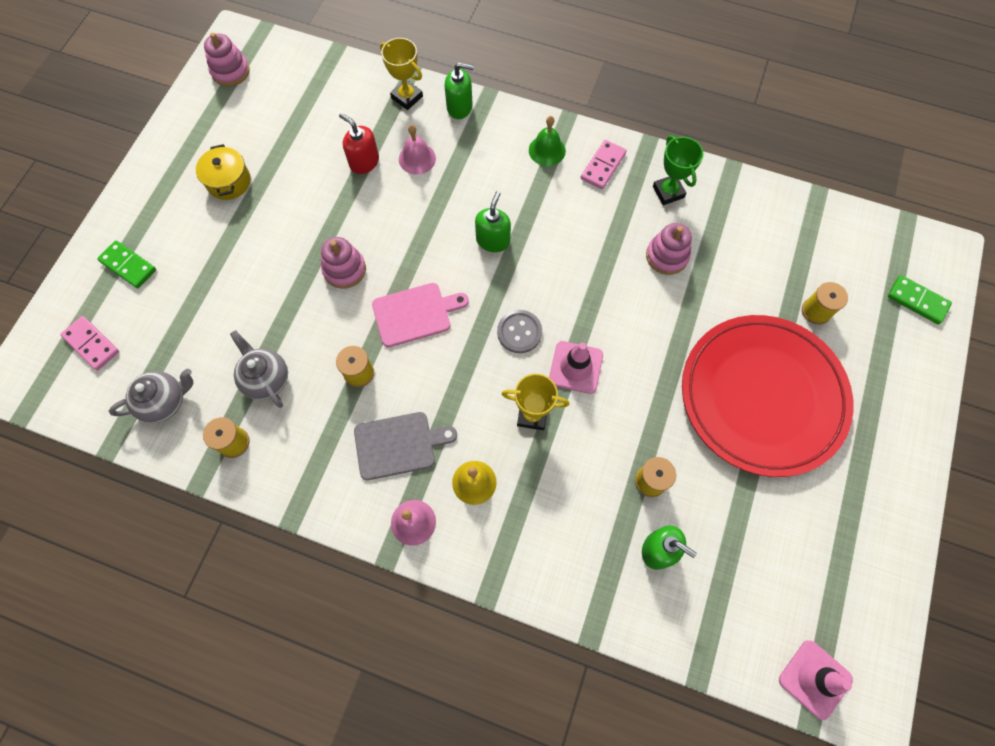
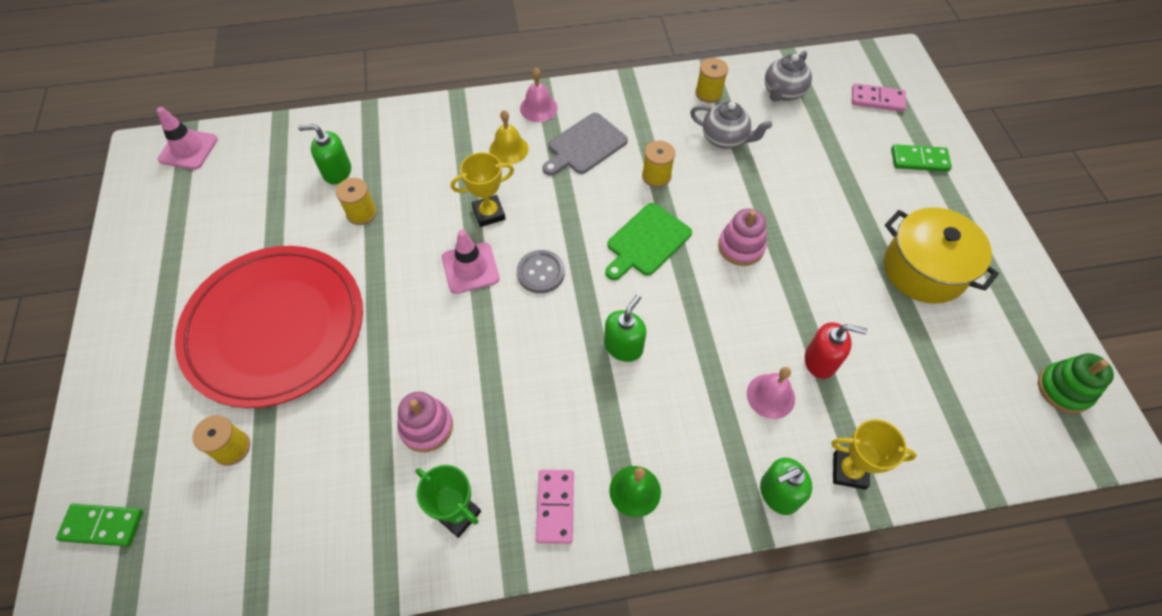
camera: 150 degrees right, 10 degrees down
(229, 181) = (924, 269): yellow pot -> yellow pot, size x1.61
(230, 71) = (1064, 389): pink stacking toy -> green stacking toy
(415, 314) = (646, 241): pink cutting board -> green cutting board
(493, 240) = (623, 346): green soap dispenser -> green soap dispenser turned 135 degrees counterclockwise

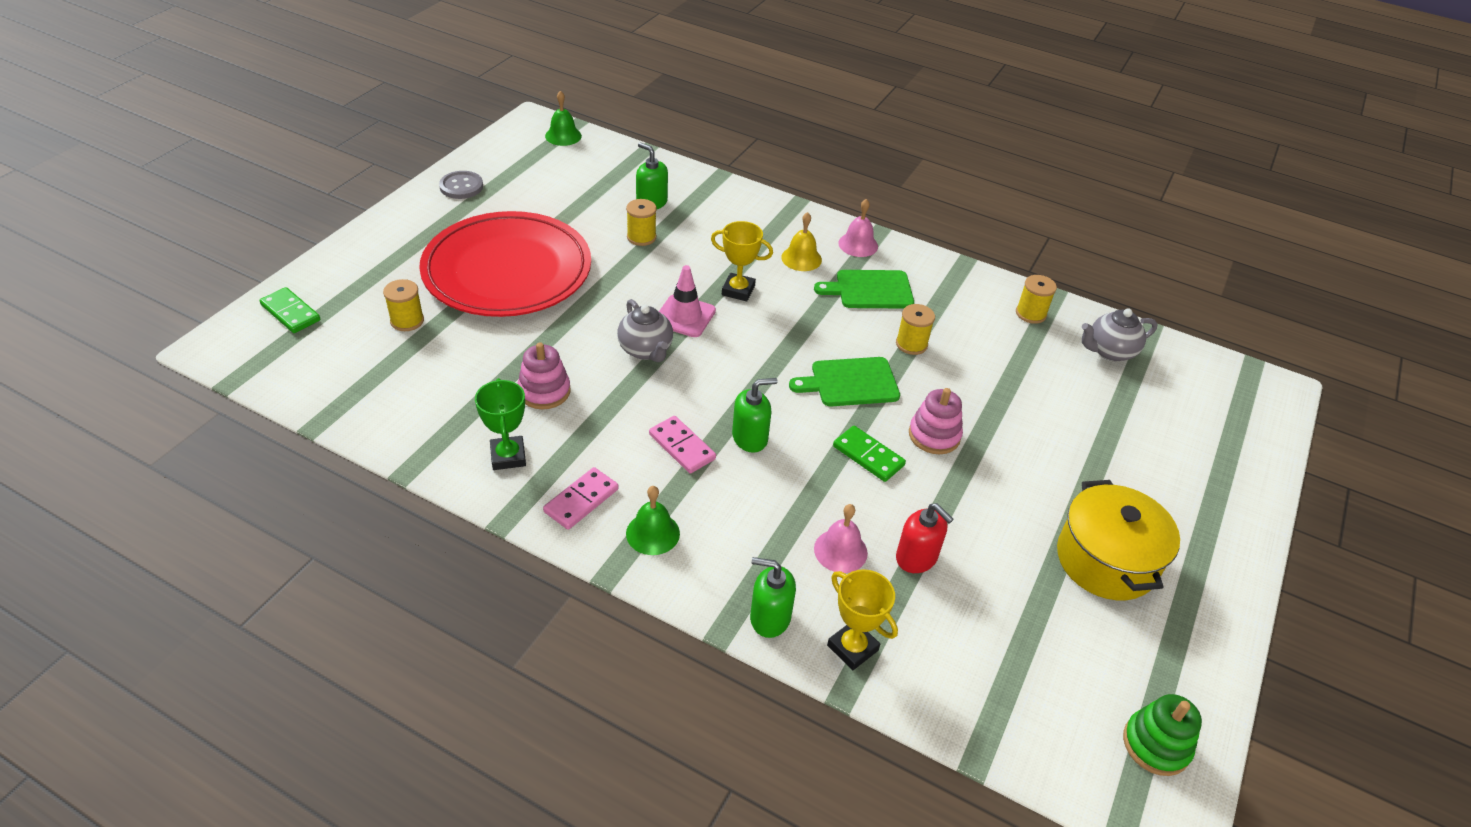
camera: 35 degrees right, 15 degrees down
(188, 149) = (563, 136): pink traffic cone -> green bell
(540, 272) = (737, 351): grey button -> grey button (461, 186)
(585, 145) = (870, 290): grey cutting board -> green cutting board
(725, 139) = (1008, 353): grey teapot -> grey teapot (646, 350)
(877, 100) = (1210, 409): pink domino -> pink domino (682, 447)
(919, 160) = (1203, 479): green domino -> green domino (868, 456)

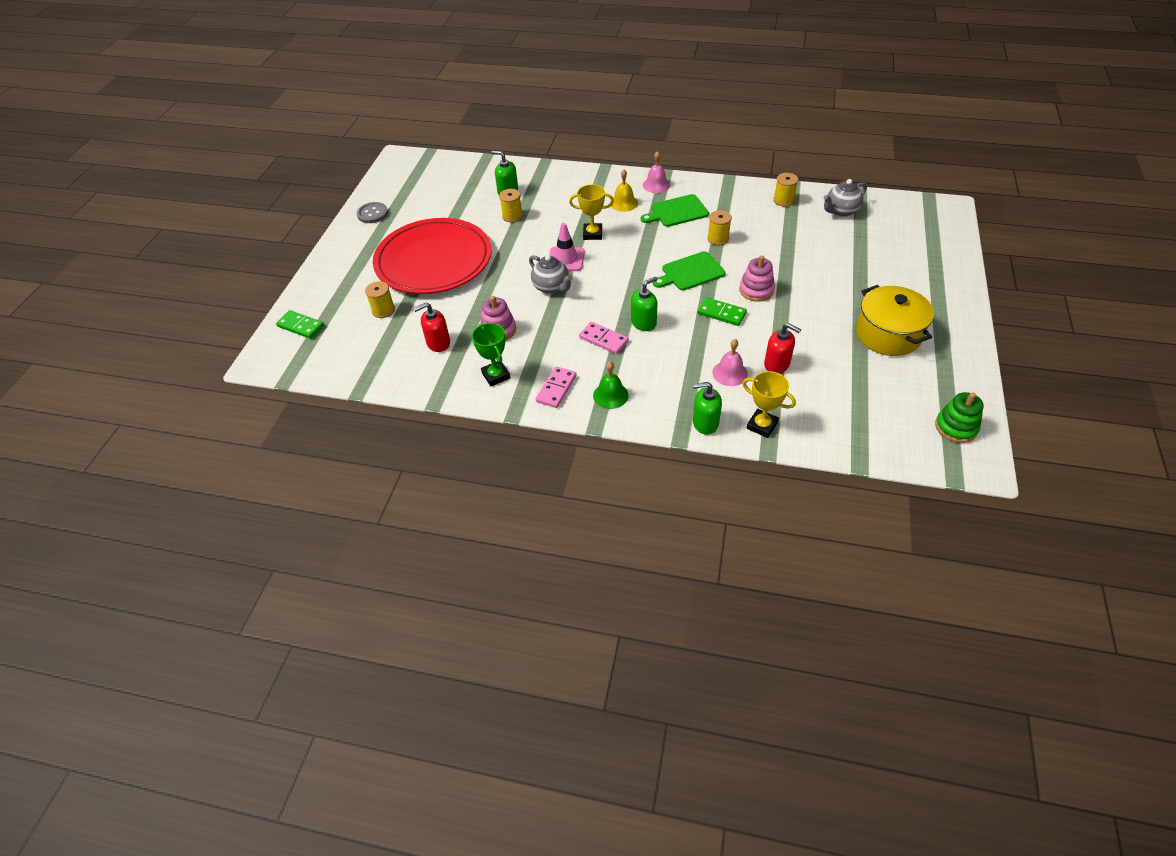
camera: 10 degrees left, 5 degrees up
(454, 387) = (438, 343): none -> red soap dispenser
(563, 136) = (425, 162): green bell -> none

